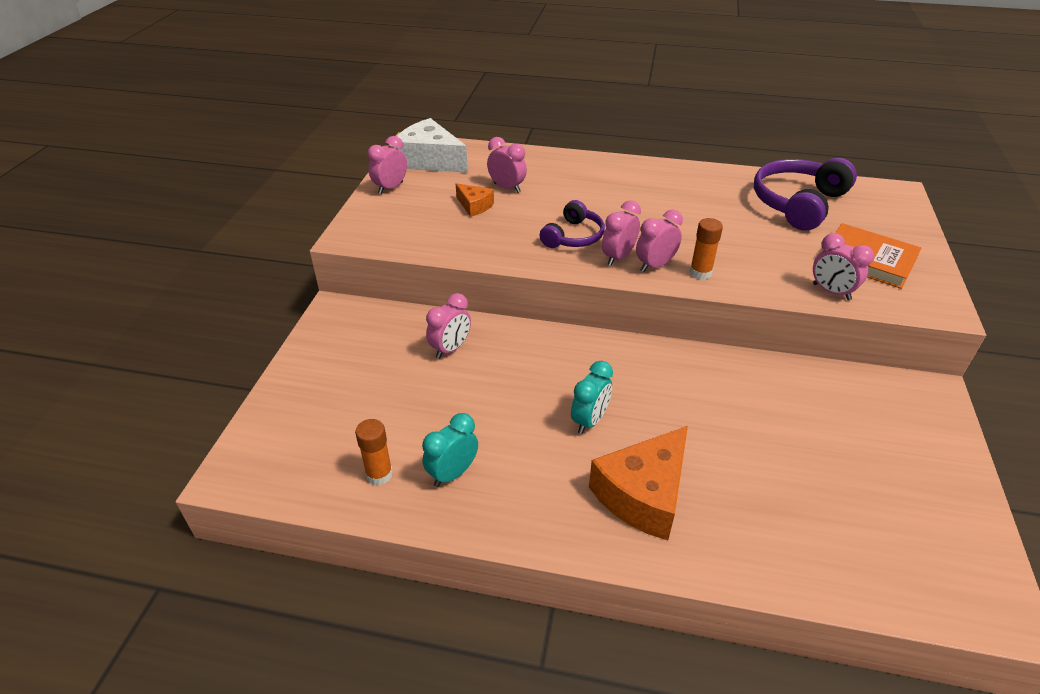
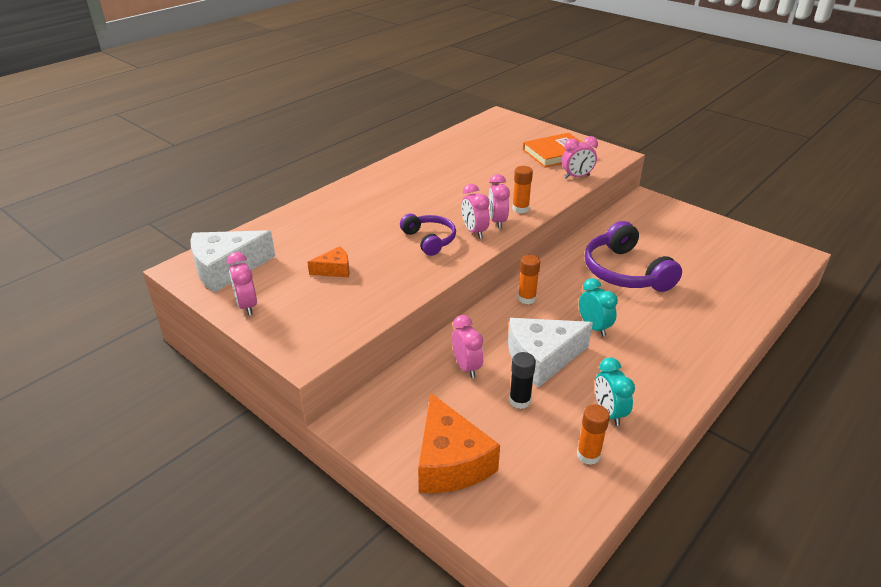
camera: 60 degrees left, 5 degrees down
(427, 400) = (519, 401): none -> black glue stick
(502, 396) = (542, 358): none -> white cheese
(507, 188) = (325, 245): pink clock -> none
(594, 353) = (526, 298): none -> orange glue stick
(643, 494) = (672, 331): orange cheese -> orange cheese (450, 461)
(798, 203) = (478, 147): purple headphones -> purple headphones (625, 272)

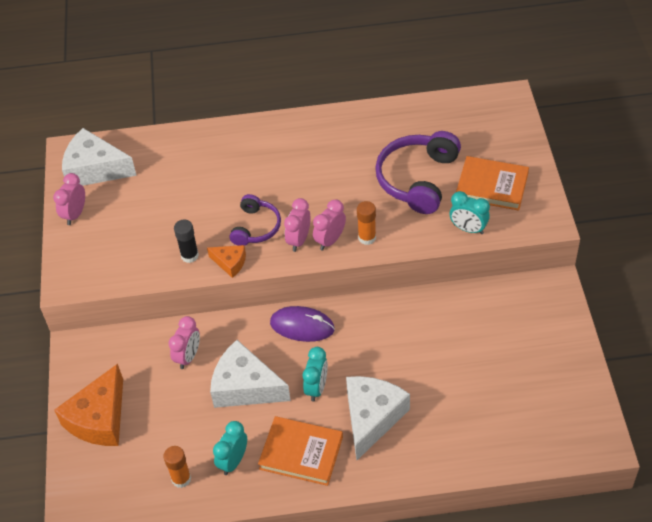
camera: 45 degrees right, 15 degrees up
(334, 270) = (159, 215): orange cheese -> orange cheese (230, 263)
(519, 401) = (189, 408): black glue stick -> black glue stick (189, 256)
(526, 298) = (302, 326): orange glue stick -> purple mouse
(577, 177) = (468, 229): pink clock -> turquoise clock
(625, 272) = (414, 354): purple headphones -> purple headphones (417, 179)
(647, 373) = (301, 453): none -> orange book
(657, 321) = (372, 418): none -> white cheese

